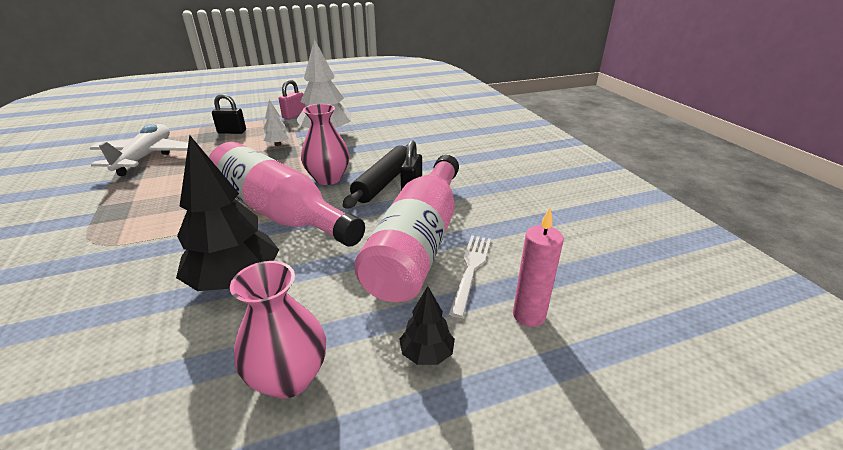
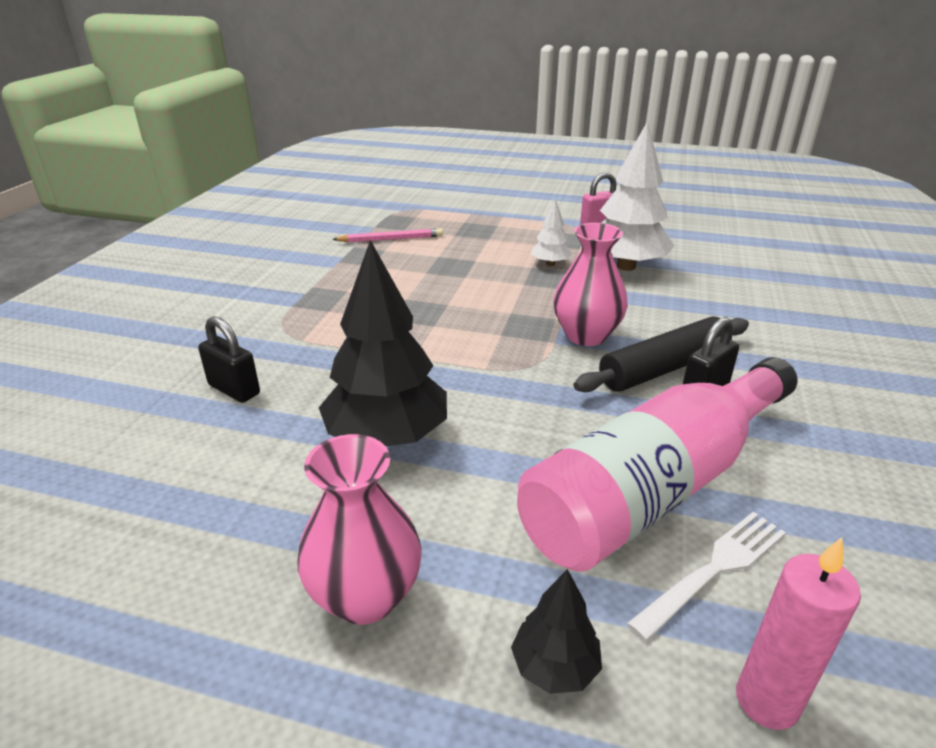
camera: 35 degrees right, 0 degrees up
(146, 157) = (391, 239): white plane -> pink pencil
(232, 132) = (504, 230): black padlock -> black padlock (234, 389)
(279, 212) = (492, 364): pink bottle -> none

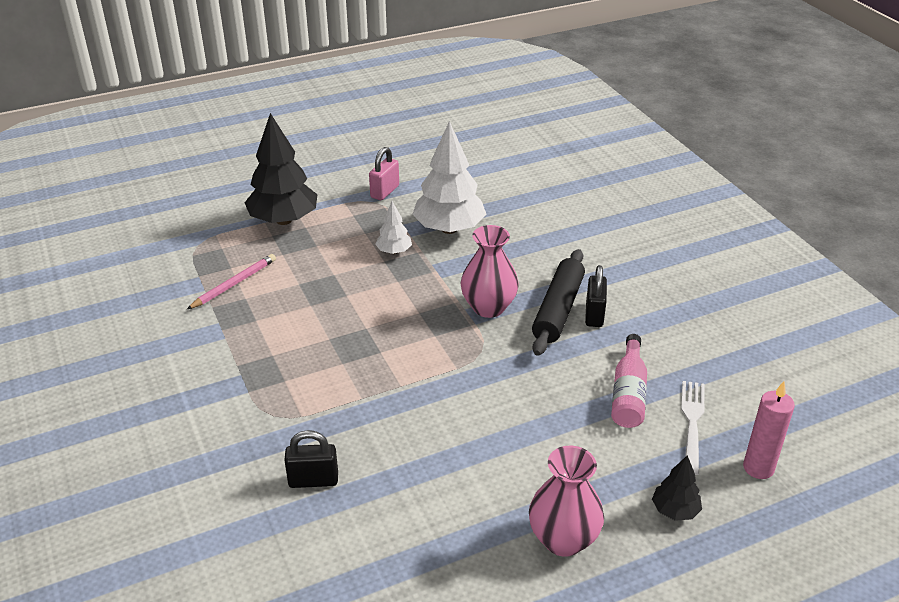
camera: 40 degrees left, 5 degrees up
(387, 436) = (459, 450): black tree -> black tree (283, 220)
(655, 487) = (628, 393): pink bottle -> pink bottle, size x0.50

